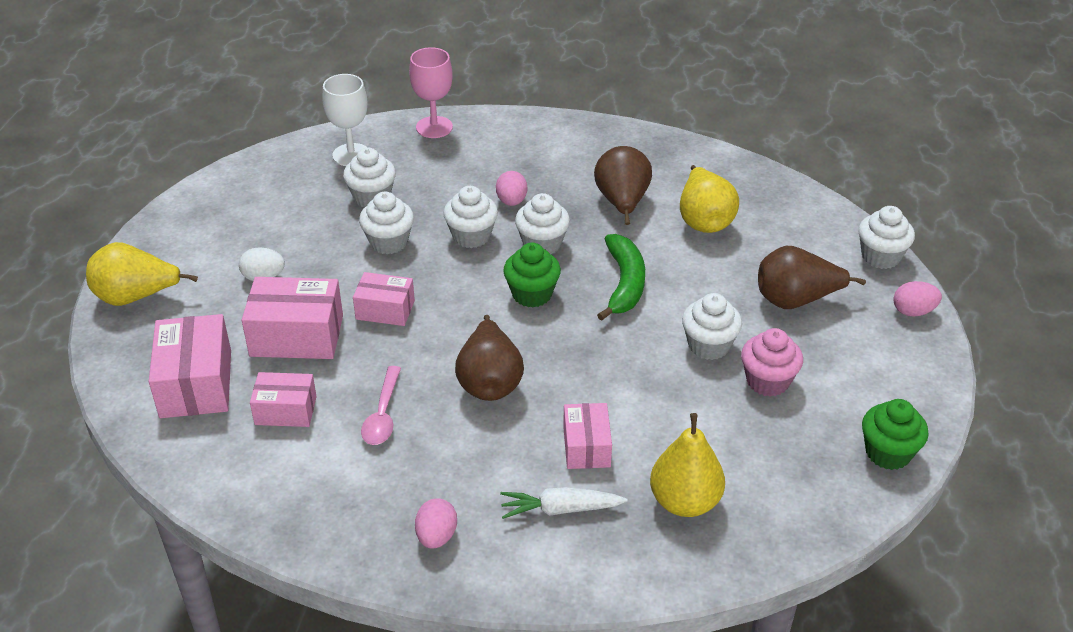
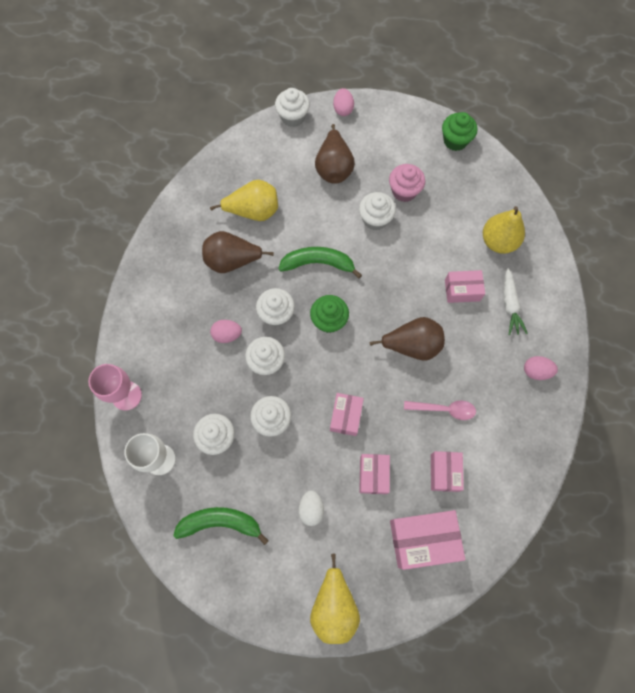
camera: 90 degrees left, 30 degrees up
(264, 203) = (220, 523): none -> green banana
(297, 336) = (373, 475): pink box -> pink box, size x0.62

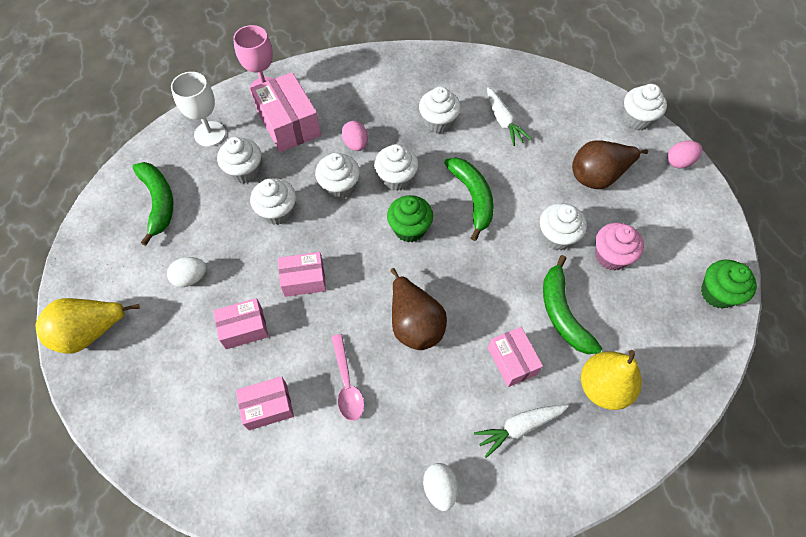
camera: 70 degrees right, 10 degrees down
(232, 261) = (438, 122): brown pear -> white cupcake
(253, 211) = (503, 121): yellow pear -> white carrot
(423, 539) = (181, 405): pink box -> pink box (289, 124)
(437, 242) = (562, 313): none -> green banana
(536, 371) = (440, 488): pink egg -> white egg

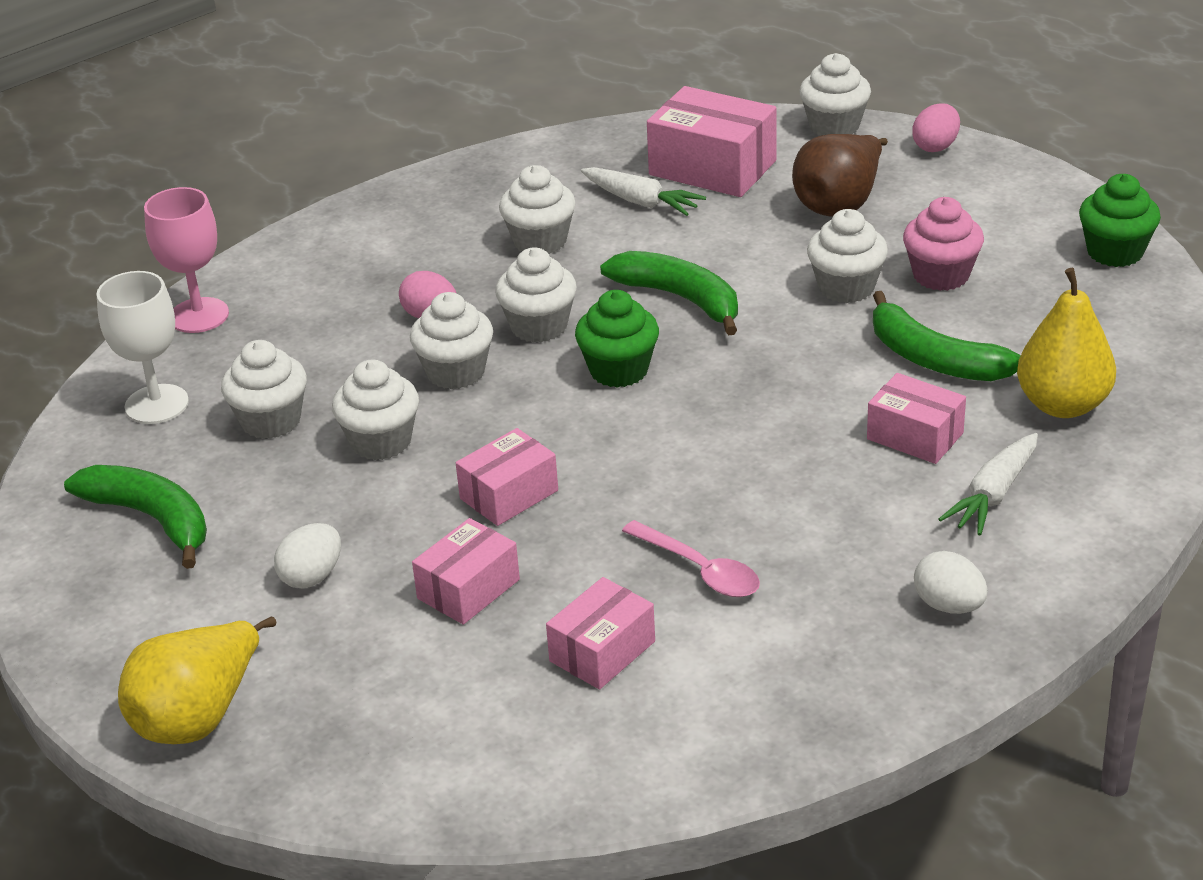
camera: 30 degrees left, 25 degrees down
(289, 124) = (289, 338): pink box -> pink box (712, 168)
(414, 323) = (734, 463): brown pear -> none

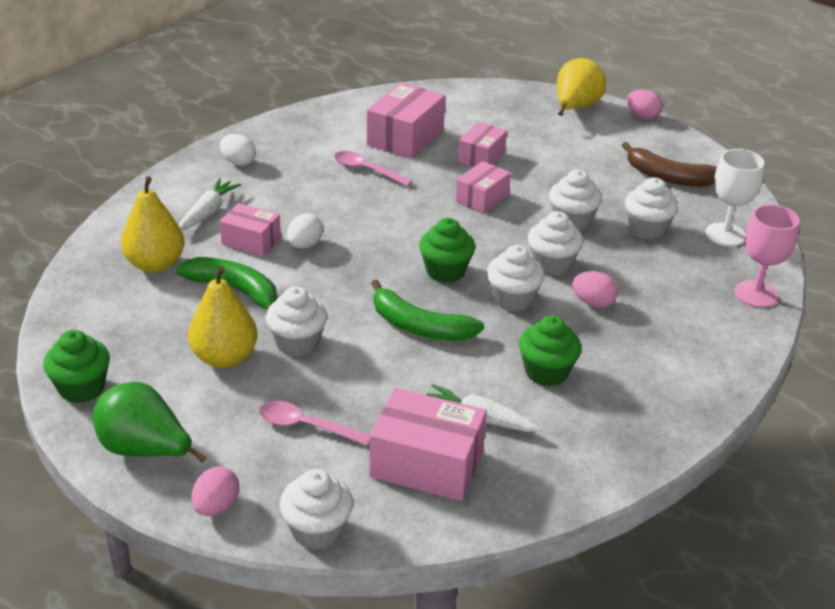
camera: 165 degrees right, 0 degrees up
(73, 682) = (642, 116): none -> pink egg
(152, 519) = (669, 177): green banana -> brown banana
(312, 576) = (563, 158): white egg -> white egg (305, 245)
(540, 241) = (546, 372): white cupcake -> green cupcake
(602, 651) = (405, 137): pink box -> pink box, size x1.62
(840, 204) = (306, 426): brown pear -> pink spoon
(941, 275) = (224, 358): pink cupcake -> yellow pear
(1020, 192) = (145, 450): none -> green pear

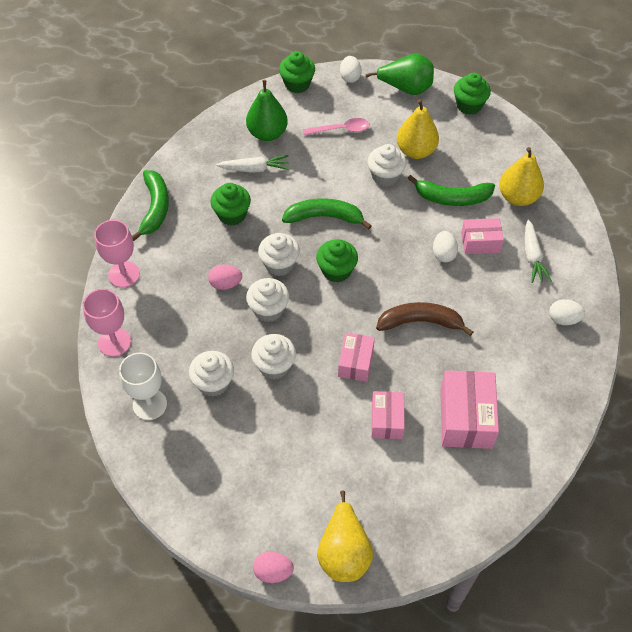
camera: 155 degrees right, 20 degrees up
(216, 506) = (350, 77): pink egg -> white egg
(317, 530) = (297, 84): white cupcake -> green cupcake
(366, 170) = (464, 356): pink spoon -> none
(426, 464) = (267, 133): pink box -> green pear
(659, 419) = (155, 208): none -> green banana
(669, 177) = (216, 468): brown banana -> brown banana (420, 322)
(728, 355) = (124, 274): none -> pink goblet

